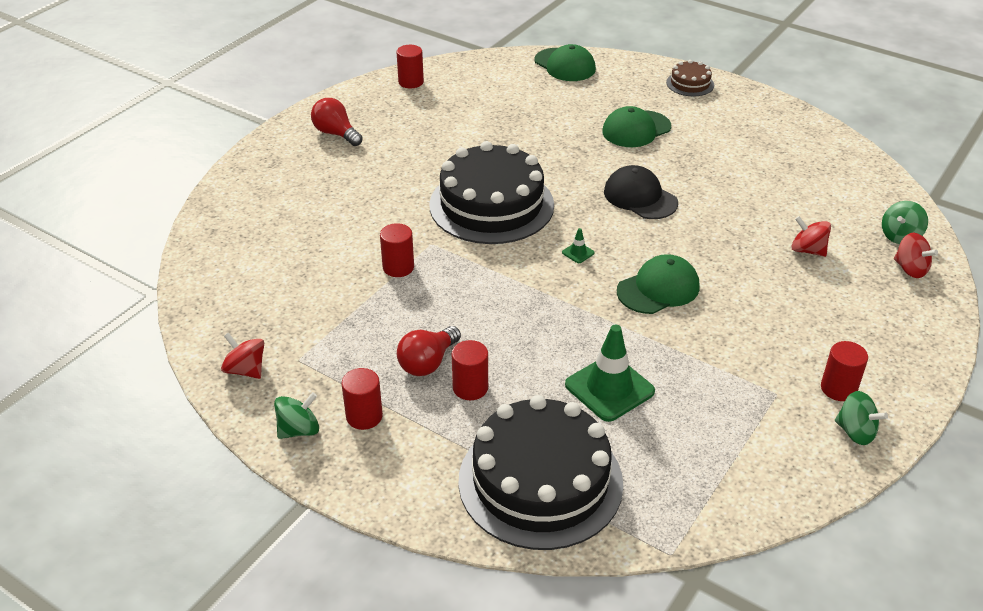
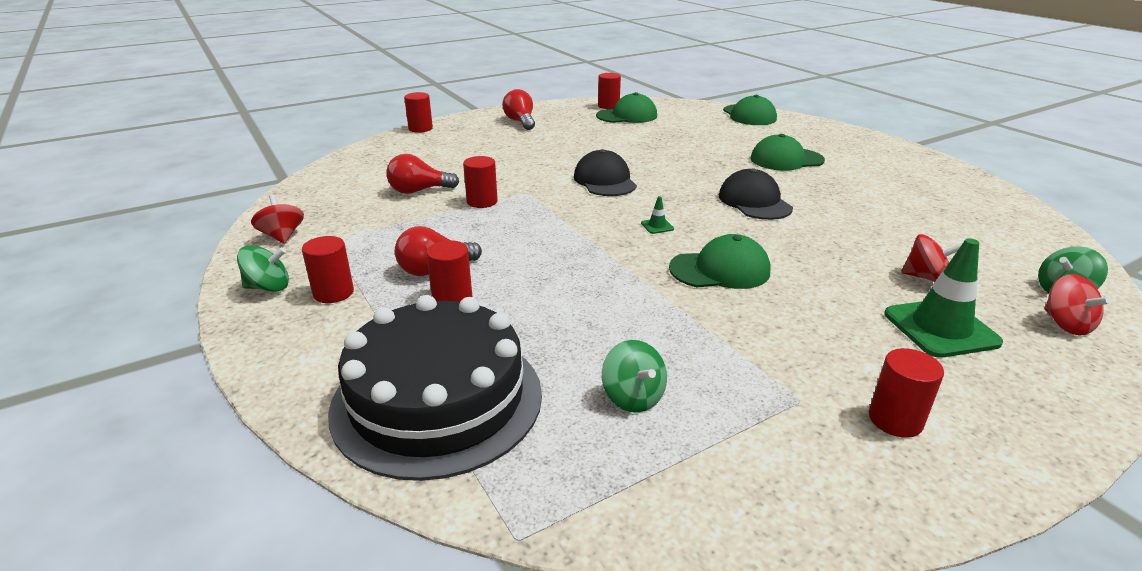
camera: 25 degrees right, 10 degrees down
(233, 173) = (420, 129): none -> red cylinder
(322, 270) = (419, 191): none -> red light bulb
(442, 95) = (627, 116): none -> green cap
(491, 205) = (605, 180): black cake -> black cap
(609, 388) = (594, 337): green traffic cone -> green traffic cone (940, 328)
(690, 84) = (863, 142): brown cake -> none
(807, 250) = (925, 277): red spinning top -> red spinning top turned 135 degrees clockwise
(855, 432) = (895, 479): green spinning top -> green spinning top (633, 397)

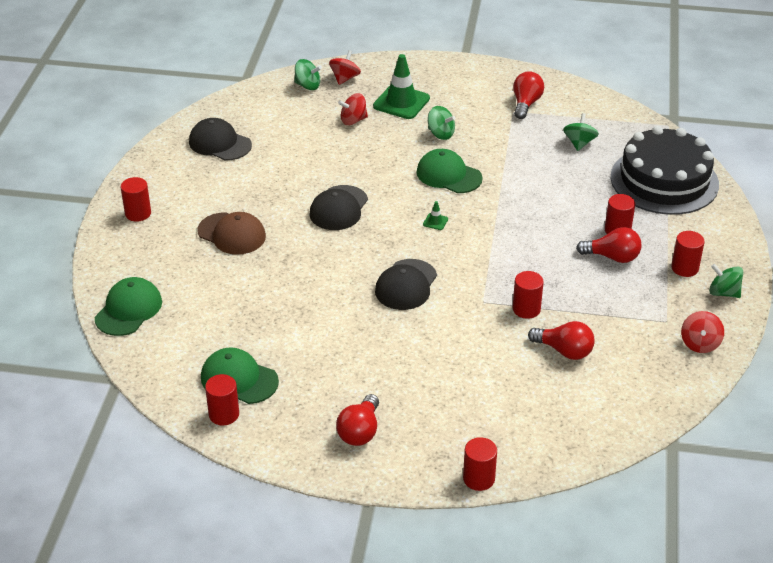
camera: 140 degrees left, 10 degrees up
(786, 159) = (232, 234): green cap -> brown cap
(808, 428) = (526, 104): none -> red light bulb
(816, 311) = (440, 134): none -> green spinning top
(895, 420) = (489, 91): red cylinder -> red cylinder (138, 213)
(925, 277) = (353, 120): red spinning top -> red spinning top turned 75 degrees counterclockwise
(955, 202) = (220, 143): none -> black cap

